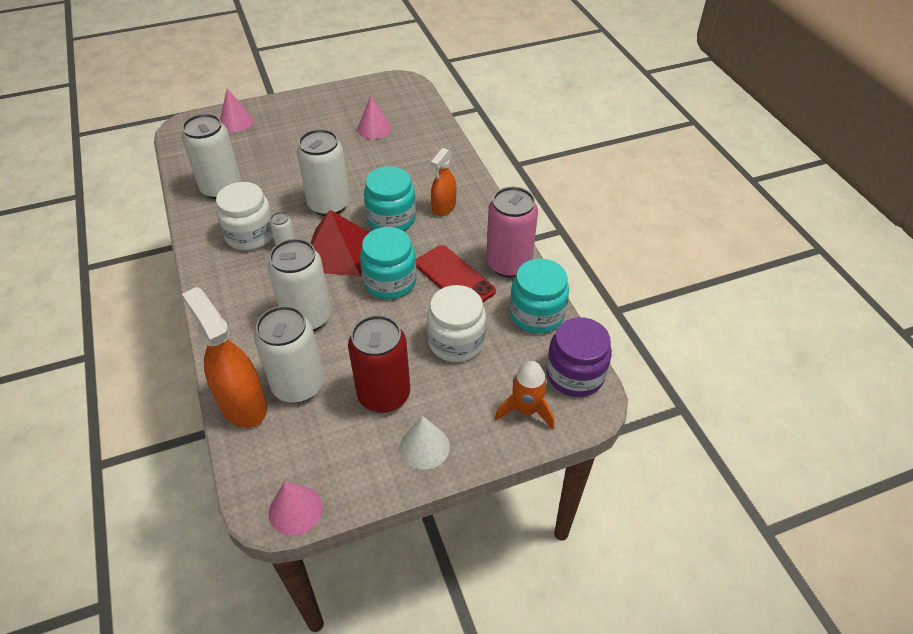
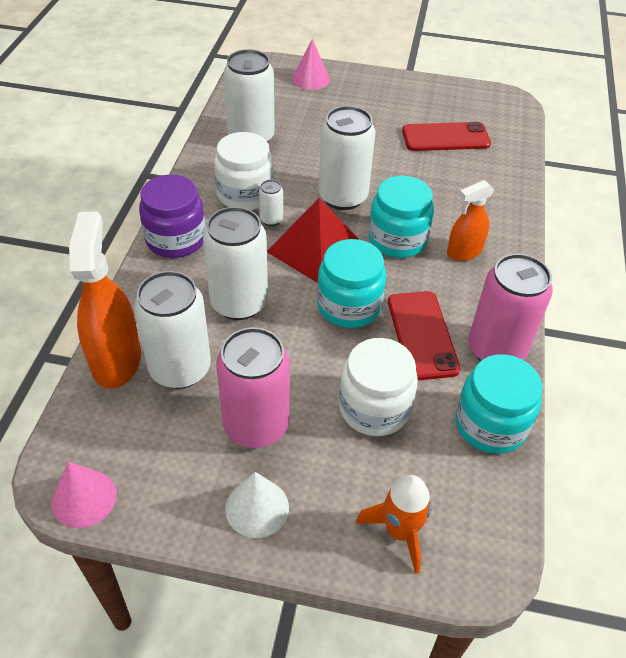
camera: 30 degrees right, 0 degrees up
(374, 128) = (445, 137): pink cone -> red phone
(384, 395) = (256, 425): red can -> pink can
(575, 374) = (488, 522): purple jar -> purple jar (176, 239)

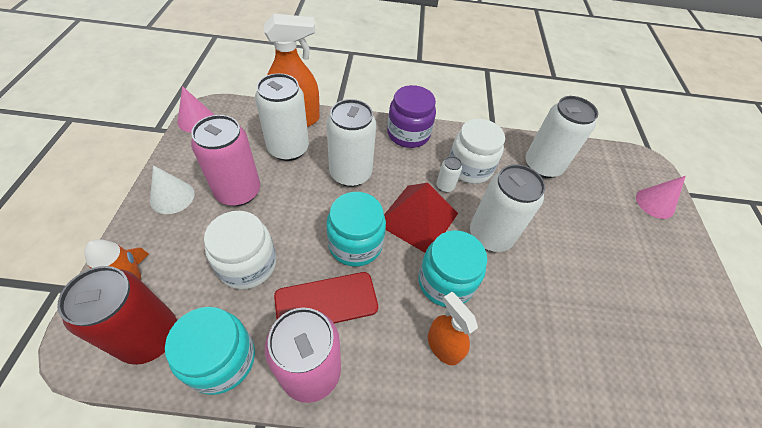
camera: 80 degrees right, 5 degrees up
(445, 137) = (629, 333): red phone -> none
(470, 497) = (150, 336): none -> red can

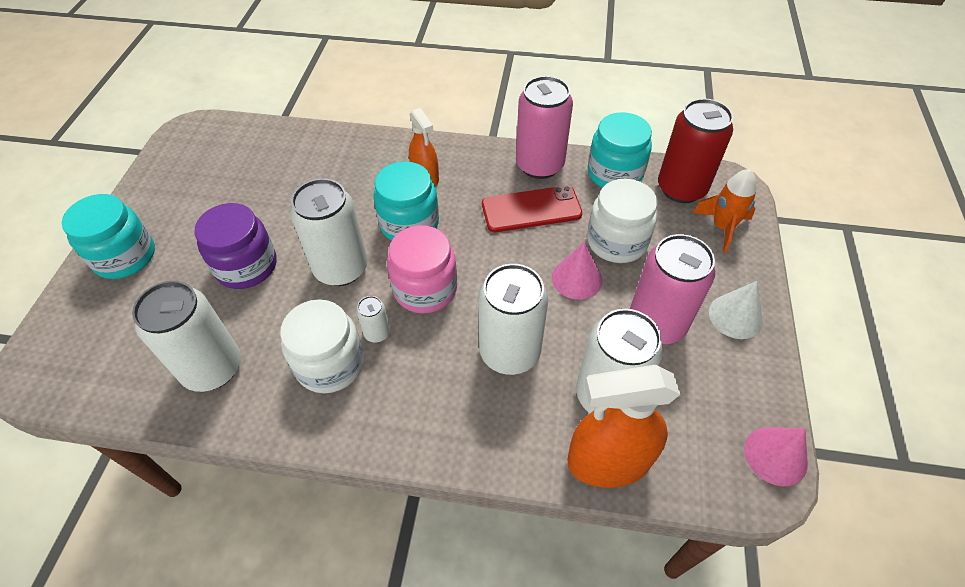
camera: 170 degrees left, 0 degrees up
(355, 244) = (503, 260): turquoise jar -> turquoise jar (125, 257)
(408, 134) = (412, 431): purple jar -> purple jar (246, 266)
(417, 218) = (425, 289): red pyramid -> pink jar
(655, 203) = (88, 308): pink cone -> pink cone (576, 278)

